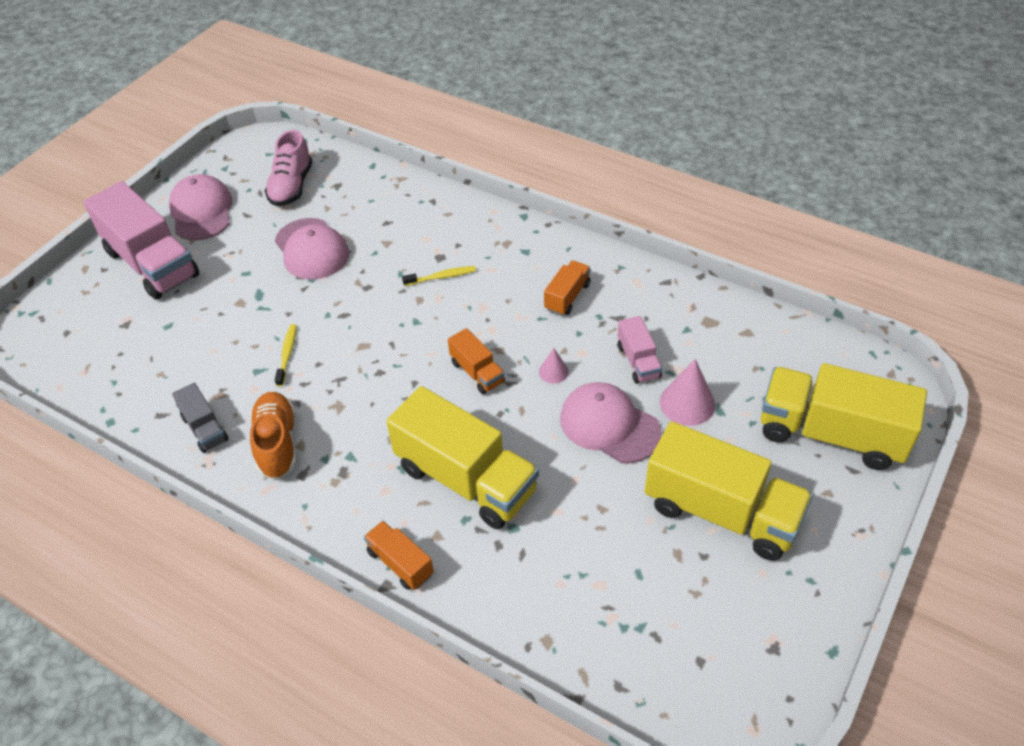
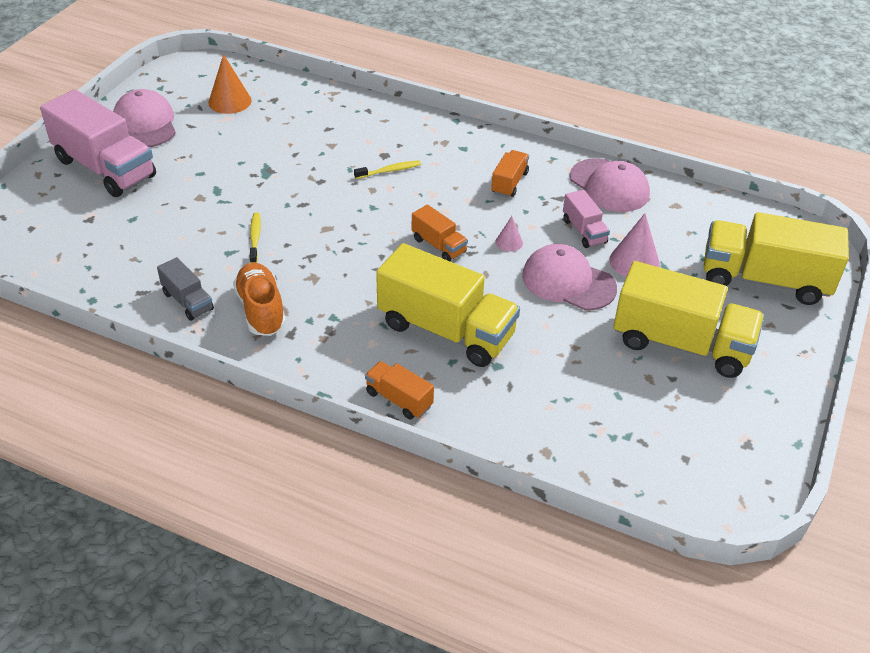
camera: 10 degrees left, 5 degrees down
(291, 186) = (230, 101): pink shoe -> orange cone
(311, 249) = (260, 152): pink cap -> pink cap (609, 186)

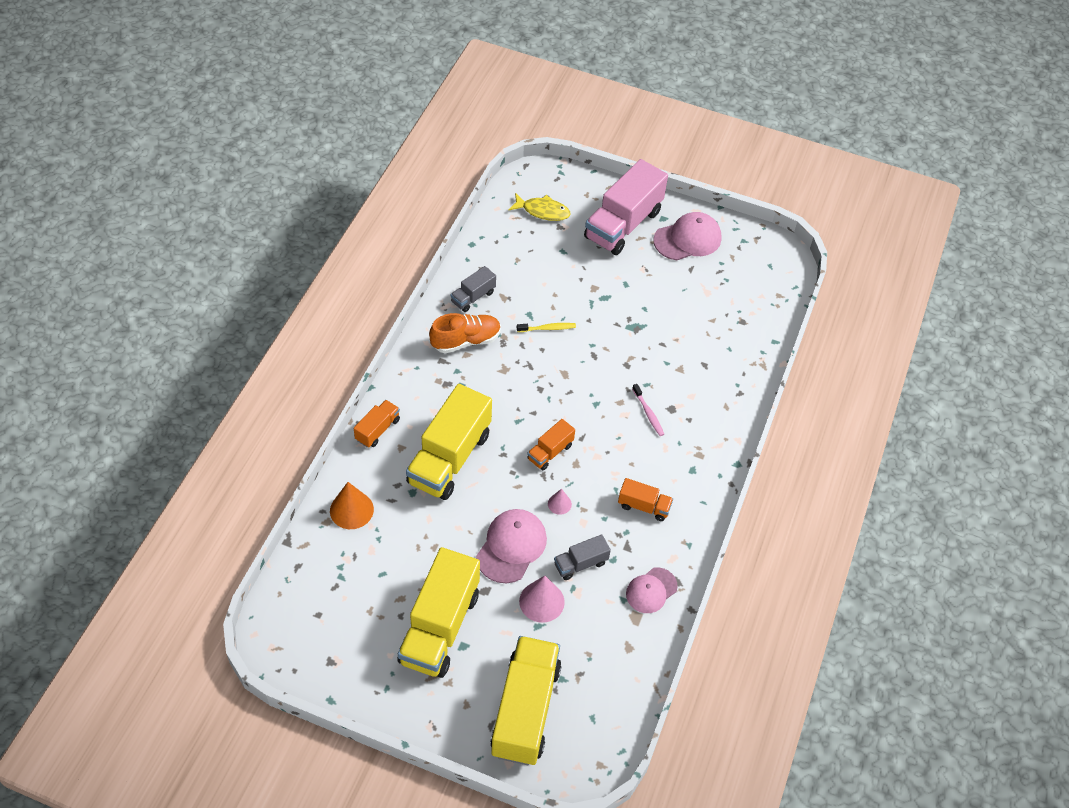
camera: 85 degrees right, 10 degrees up
(56, 232) = (542, 211): none -> yellow fish
(230, 101) = (732, 290): orange cone -> orange cone (351, 510)
(389, 171) = (648, 413): yellow toothbrush -> pink toothbrush
(584, 231) = (580, 564): pink truck -> grey truck
(609, 186) = (651, 590): pink cap -> pink cap, size x0.66

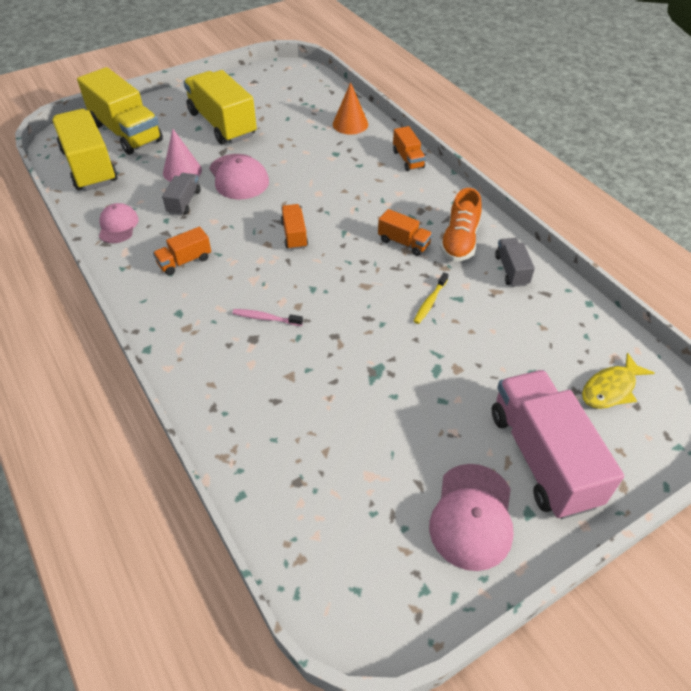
camera: 130 degrees right, 5 degrees down
(449, 458) = (346, 181): yellow truck -> yellow truck (89, 167)
(497, 375) = (403, 242): none -> orange truck
(559, 504) = (243, 216): pink cone -> none

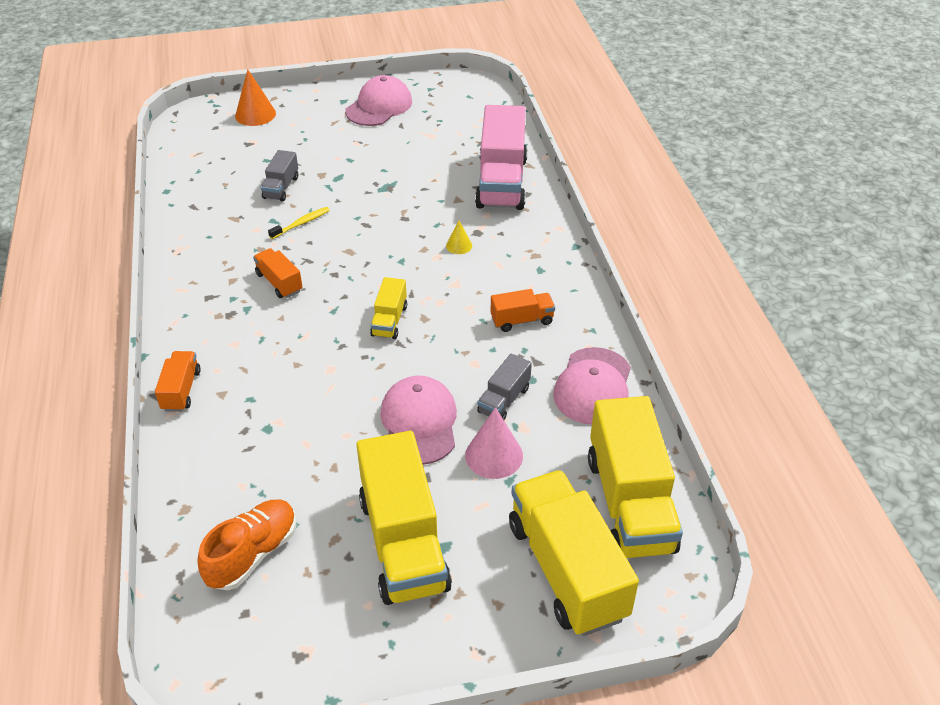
camera: 160 degrees left, 5 degrees down
(118, 226) = (593, 386): pink cap -> pink cap, size x1.52
(265, 318) = (459, 245): pink toothbrush -> yellow cone
(294, 235) = (389, 320): orange truck -> yellow truck
(350, 124) = (207, 482): orange cone -> orange cone (255, 114)
(459, 242) = (222, 269): orange shoe -> orange shoe (253, 554)
(511, 270) = (201, 231): grey truck -> grey truck (281, 187)
(542, 457) = (309, 119): pink truck -> pink truck (501, 182)
(611, 388) = (221, 139): yellow fish -> none

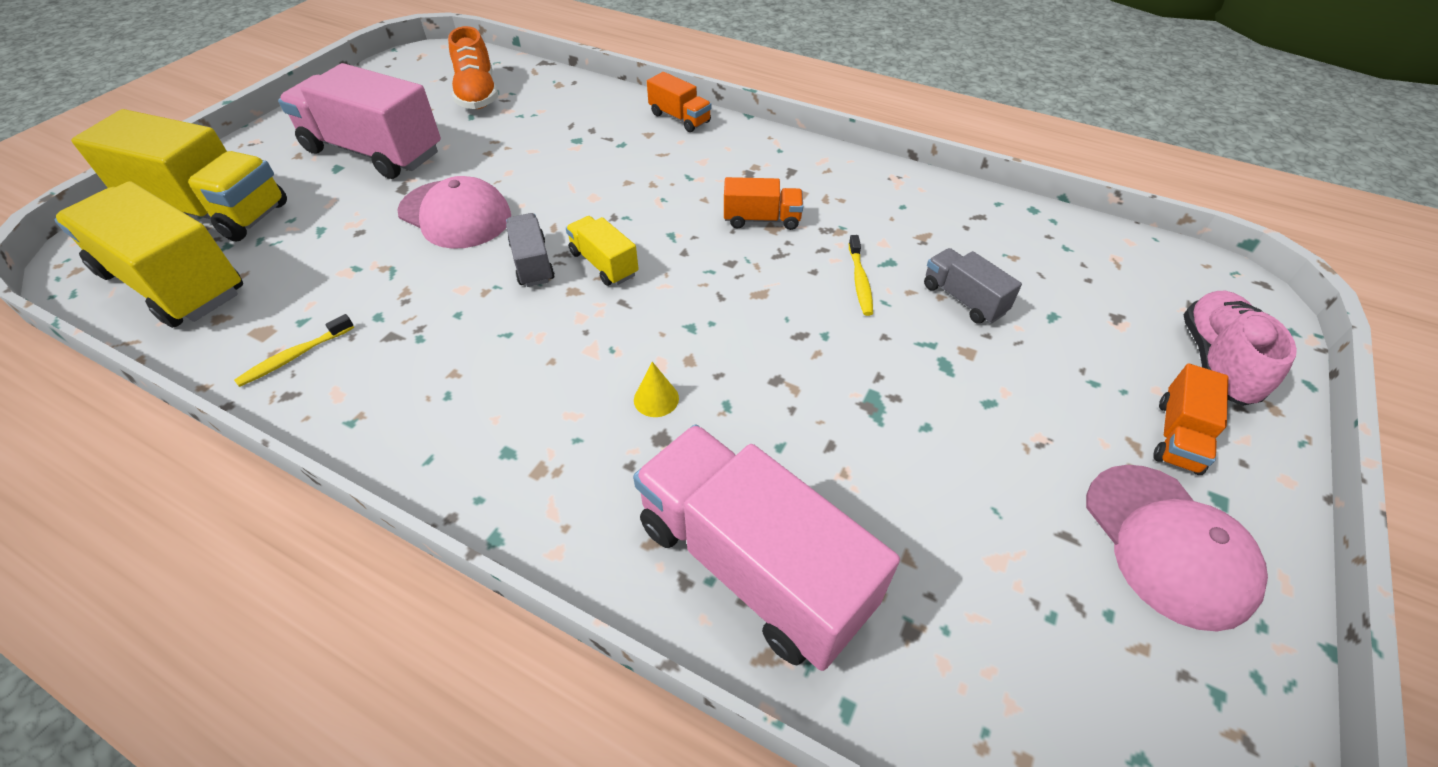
camera: 130 degrees right, 5 degrees up
(255, 114) = (1216, 361): orange cone -> pink shoe
(403, 542) = (374, 152): yellow truck -> pink truck
(494, 455) = (354, 236): pink cone -> none
(504, 400) = (390, 279): grey truck -> grey truck (532, 263)
(522, 320) = (457, 367): orange truck -> orange truck (1178, 436)
(593, 386) = (294, 356): pink cap -> yellow toothbrush

